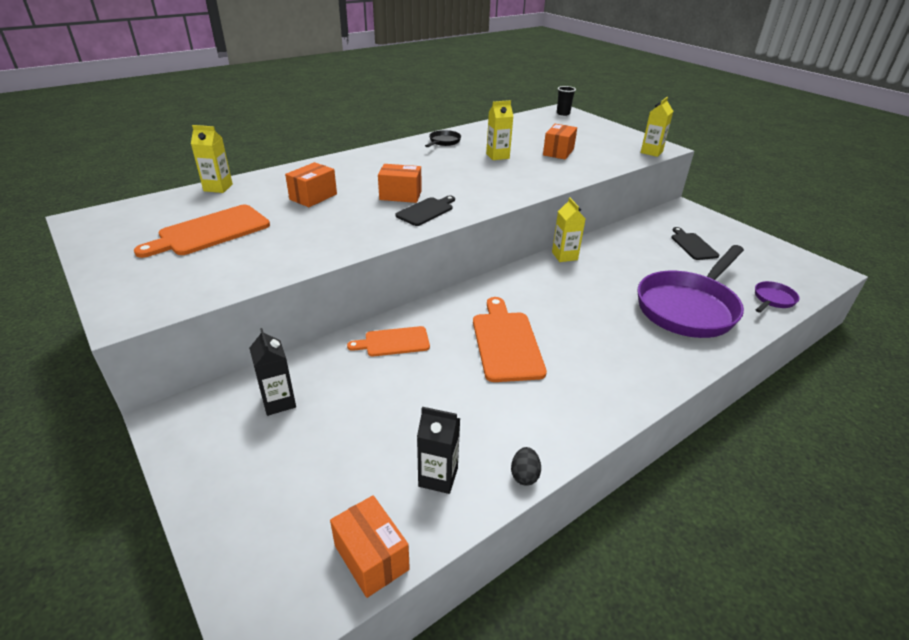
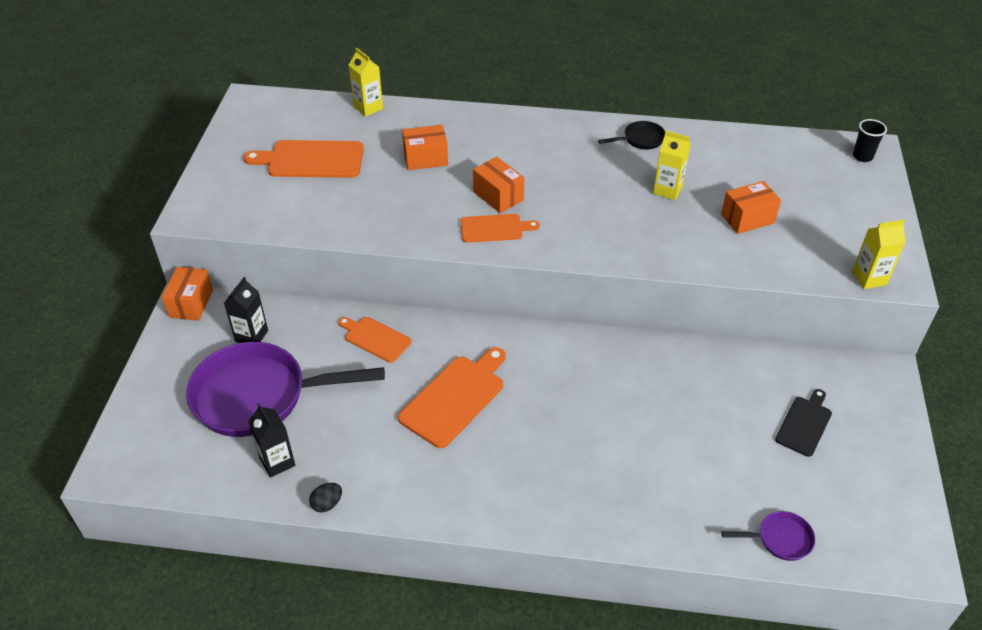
camera: 45 degrees right, 10 degrees up
(371, 557) = (188, 478): orange box -> orange box (191, 303)
(426, 211) = (494, 228): black cutting board -> orange cutting board
(564, 256) = (636, 347): yellow carton -> none
(689, 307) = (670, 482): purple pan -> purple pan (259, 396)

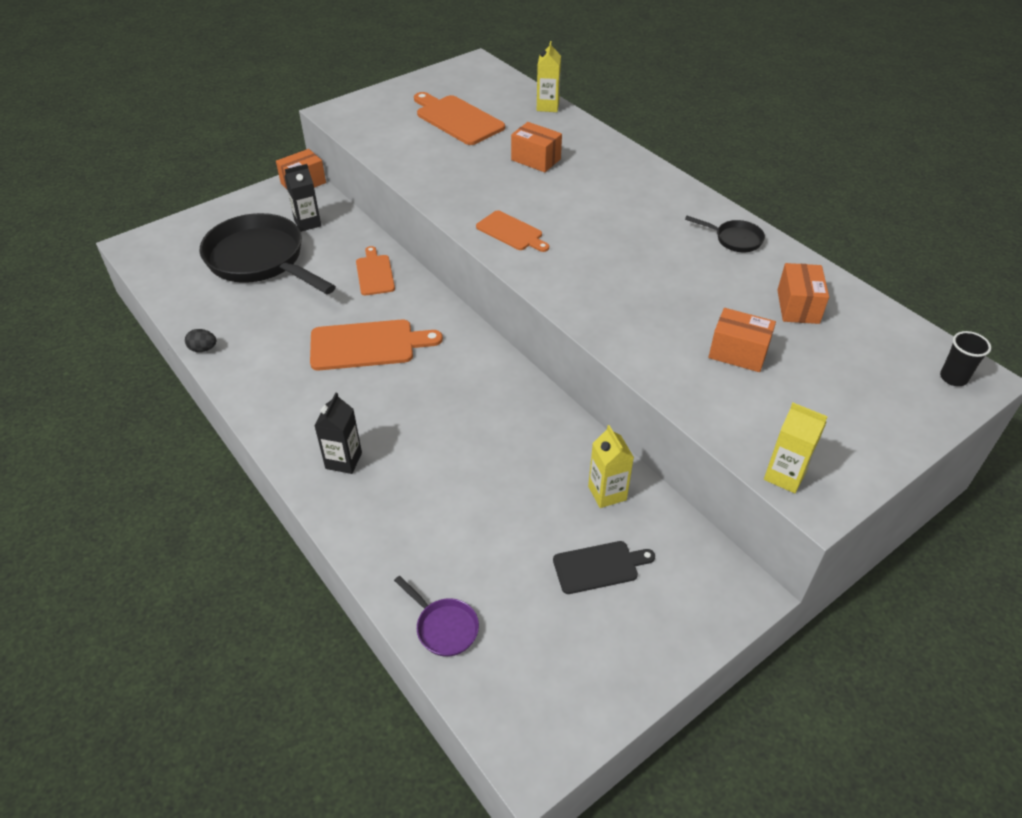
camera: 45 degrees right, 0 degrees up
(259, 396) = (260, 260): purple pan -> black pan
(277, 462) = (214, 304): black carton -> black carton (343, 460)
(498, 196) = (549, 213): orange box -> orange box (798, 306)
(667, 190) = (697, 288): yellow carton -> yellow carton (607, 493)

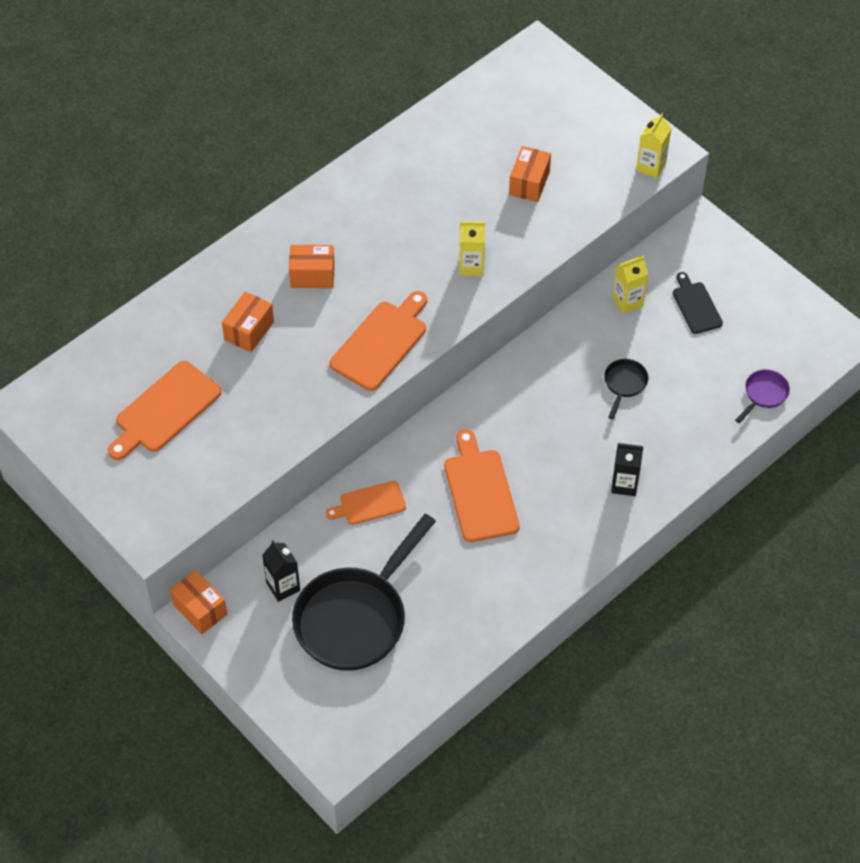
camera: 95 degrees left, 10 degrees up
(203, 349) = (502, 633): black egg -> none
(511, 232) = (381, 342): orange cutting board -> orange cutting board, size x1.62
(547, 106) = (134, 325): yellow carton -> yellow carton (471, 266)
(734, 239) = (377, 175): black pan -> black pan (624, 384)
(798, 306) = (466, 141): orange box -> orange box (312, 275)
(953, 378) = (538, 61): black cup -> none

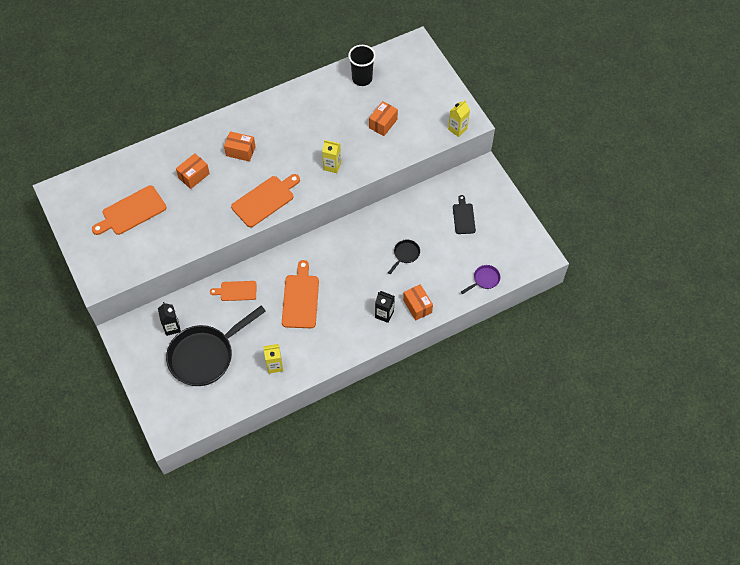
camera: 15 degrees right, 5 degrees up
(200, 609) = (122, 329): orange box -> orange box (417, 306)
(469, 121) = (362, 79): none -> black cup
(627, 302) = (424, 205): yellow carton -> yellow carton (274, 365)

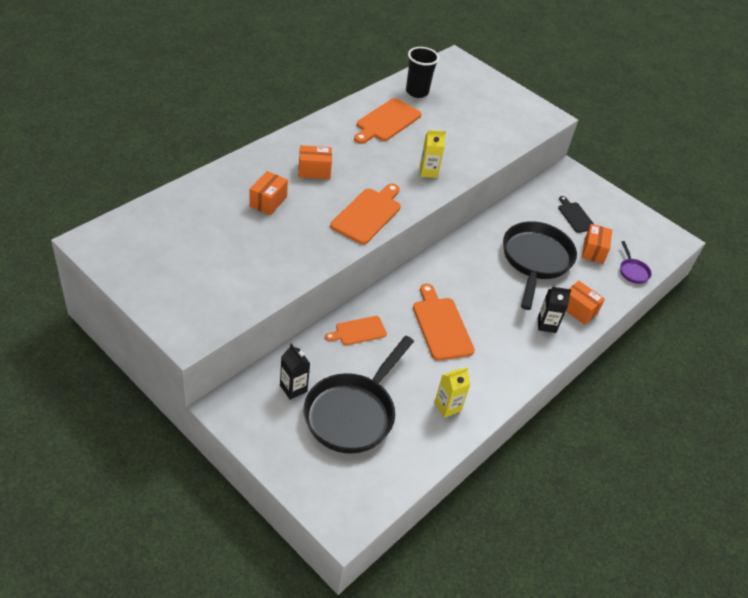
camera: 25 degrees left, 15 degrees down
(131, 212) = (203, 249): orange cutting board -> orange cutting board (387, 121)
(383, 124) = (462, 128): orange box -> orange box (593, 251)
(405, 254) = (535, 261): black pan -> black pan, size x2.36
(457, 129) = (542, 124): yellow carton -> none
(484, 280) = (632, 271): purple pan -> purple pan turned 135 degrees clockwise

